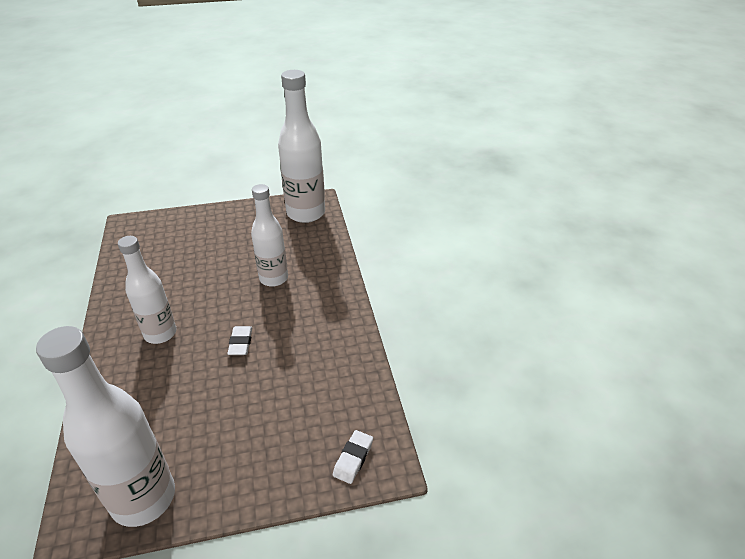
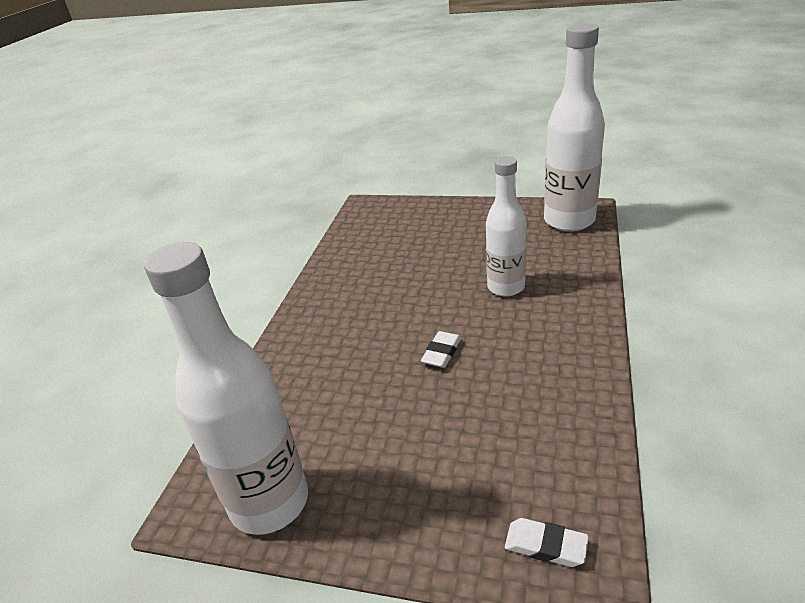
camera: 30 degrees right, 5 degrees down
(160, 333) = (356, 322): white bottle -> none
(353, 458) = (545, 546): white eraser -> white eraser turned 60 degrees clockwise

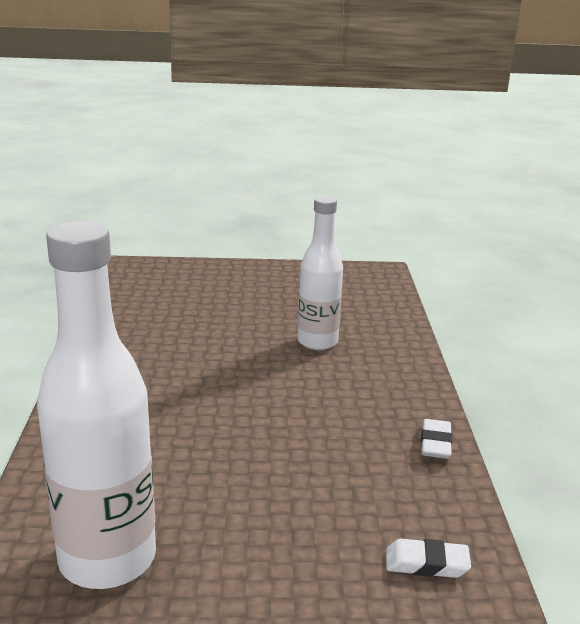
camera: 20 degrees left, 10 degrees down
(441, 353) = (266, 404): white eraser -> white eraser (435, 443)
(569, 221) = (365, 282): white bottle -> none

